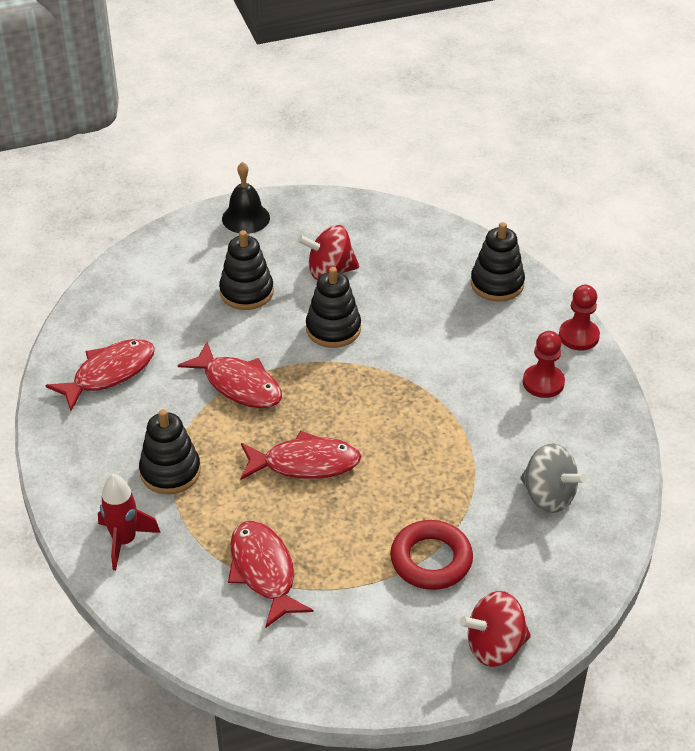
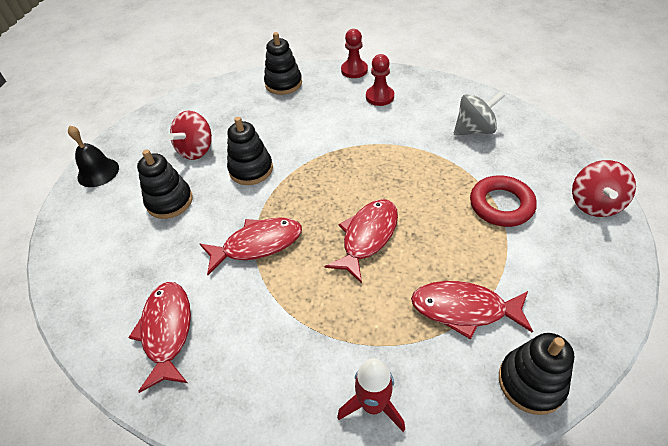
camera: 55 degrees left, 5 degrees up
(170, 471) = (315, 331): black stacking toy -> black stacking toy (531, 382)

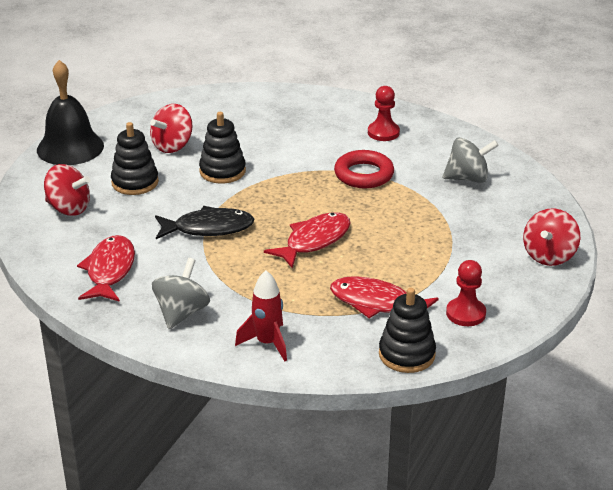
camera: 10 degrees right, 15 degrees down
(98, 172) = (70, 147): black bell -> black bell, size x1.58
(108, 250) = (69, 208): none -> red spinning top
(258, 244) = (208, 228): red fish -> black fish
(262, 379) = (182, 313): none -> grey spinning top
(283, 83) = (284, 103): black stacking toy -> none
(354, 70) = (368, 103): red pawn -> red pawn (465, 313)
(501, 205) = (456, 240): red ring -> red ring (364, 174)

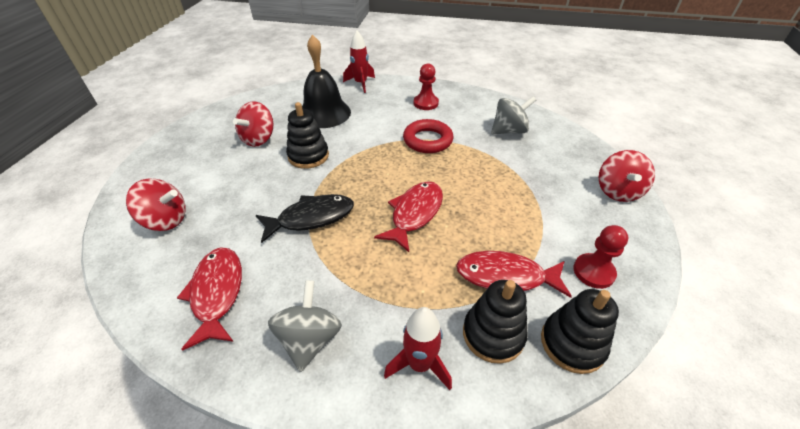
camera: 15 degrees left, 10 degrees up
(70, 147) = (164, 154): black bell -> black bell (324, 113)
(135, 182) = (230, 180): black stacking toy -> black stacking toy (493, 334)
(312, 97) = (361, 84): none -> red rocket

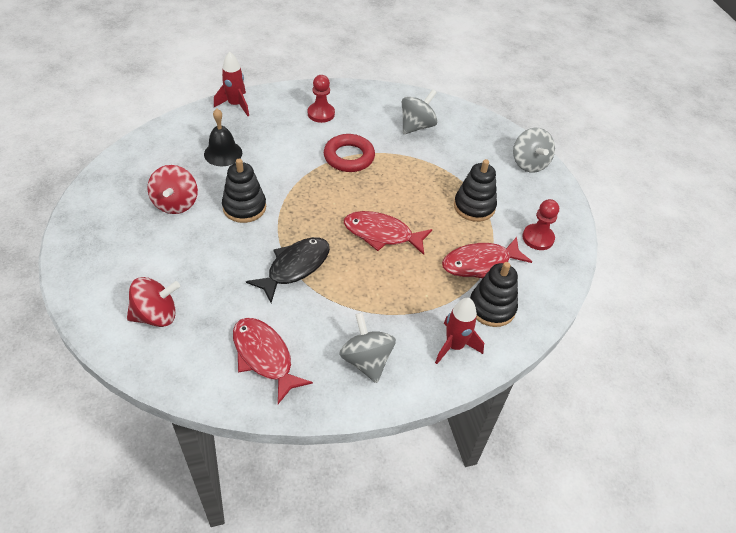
camera: 30 degrees left, 5 degrees up
(324, 113) = (223, 153): black bell -> black bell, size x0.63
(414, 214) = (382, 234): red fish -> red fish turned 75 degrees counterclockwise
(572, 343) = (544, 294): black stacking toy -> black stacking toy (474, 206)
(617, 191) = (529, 163): red spinning top -> grey spinning top

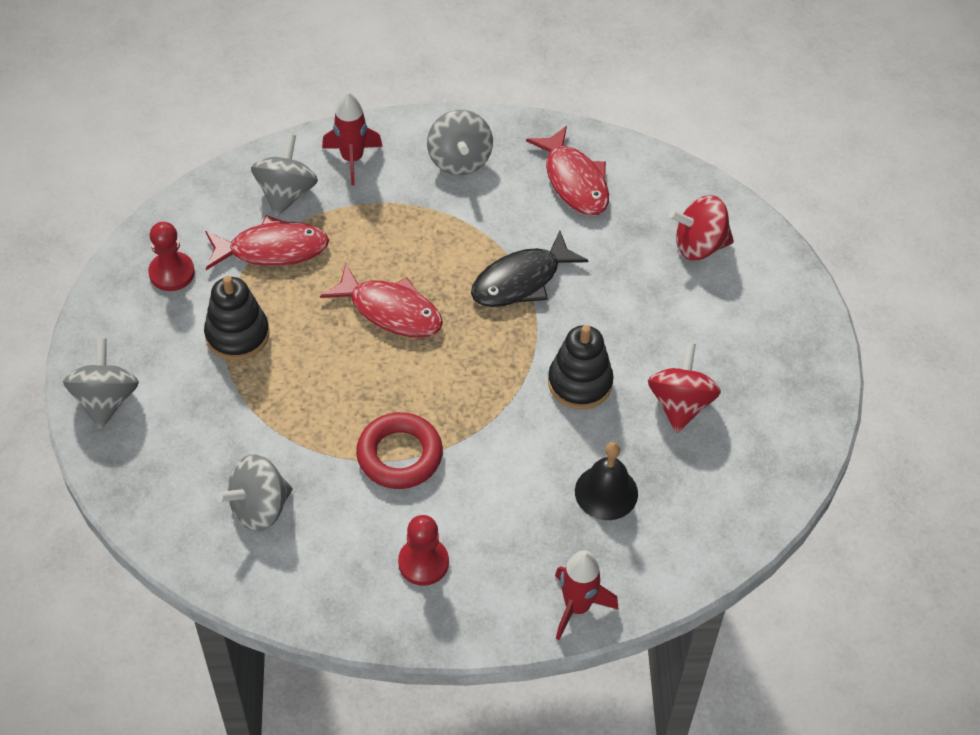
camera: 165 degrees left, 5 degrees up
(492, 307) = (286, 193): black stacking toy -> grey spinning top

